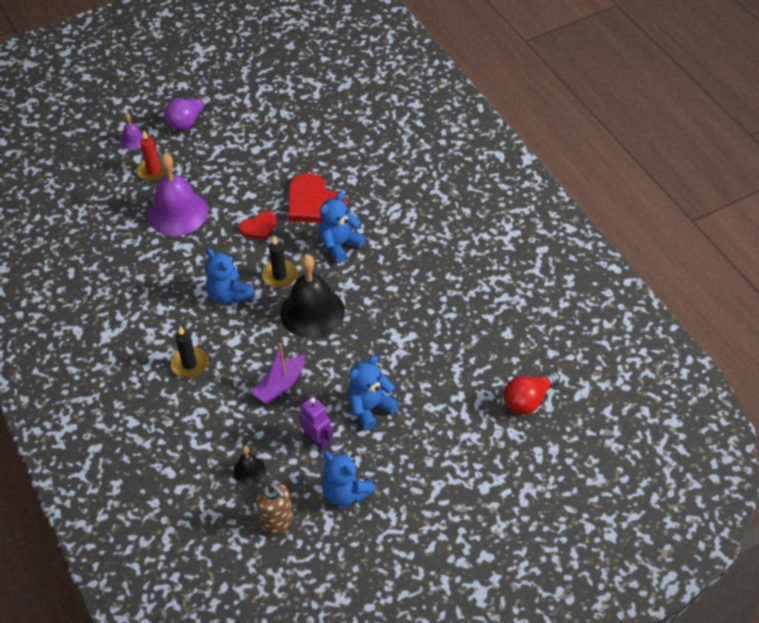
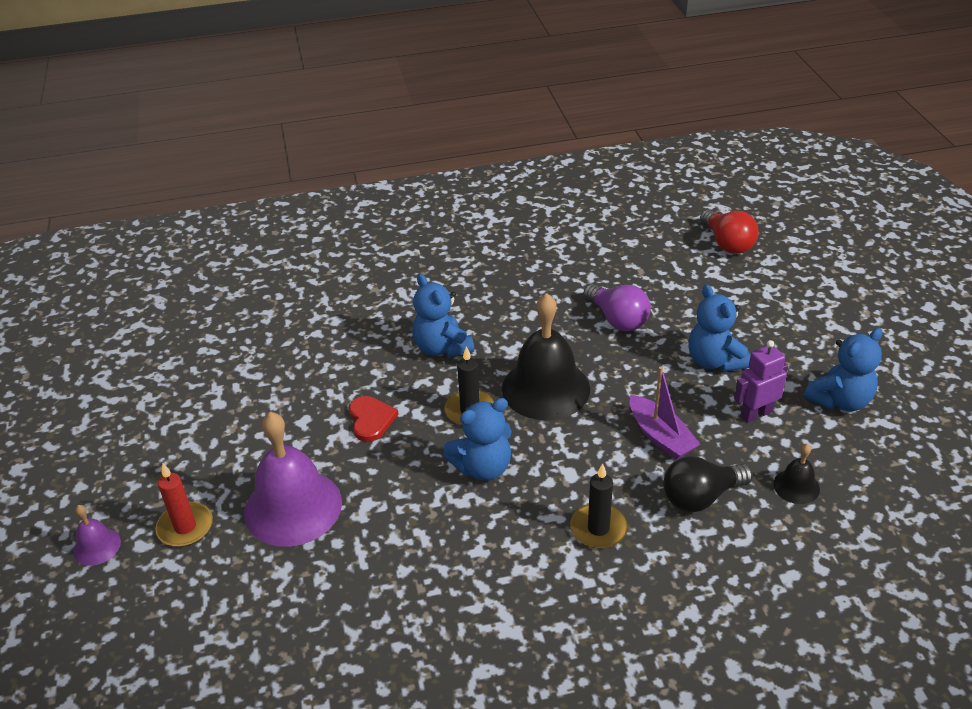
camera: 75 degrees left, 10 degrees down
(188, 121) = (104, 471): purple light bulb -> purple light bulb (617, 319)
(228, 416) = (701, 497): none -> black light bulb
(277, 522) = (880, 469): brown soap dispenser -> none
(314, 203) = (356, 360): red heart -> none

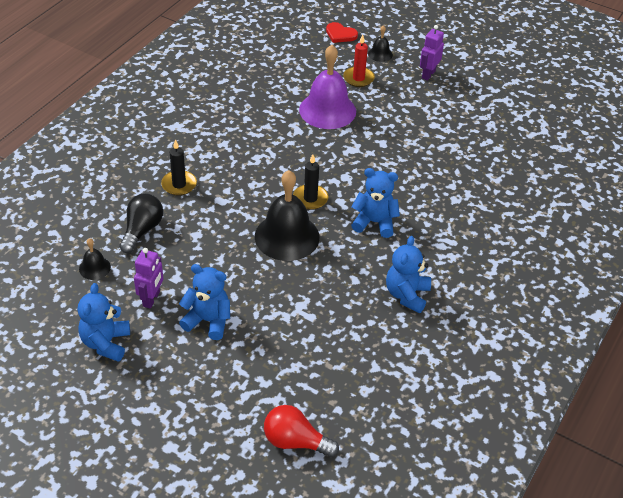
camera: 130 degrees right, 5 degrees up
(97, 546) = (380, 54): purple bell -> black bell
(106, 470) = (428, 74): none -> purple robot
(371, 420) = (352, 163): red heart -> red heart (340, 34)
(483, 467) = (267, 177): blue teddy bear -> blue teddy bear (407, 295)
(617, 319) = (299, 311): purple light bulb -> none
(660, 436) = (194, 249): purple boat -> none

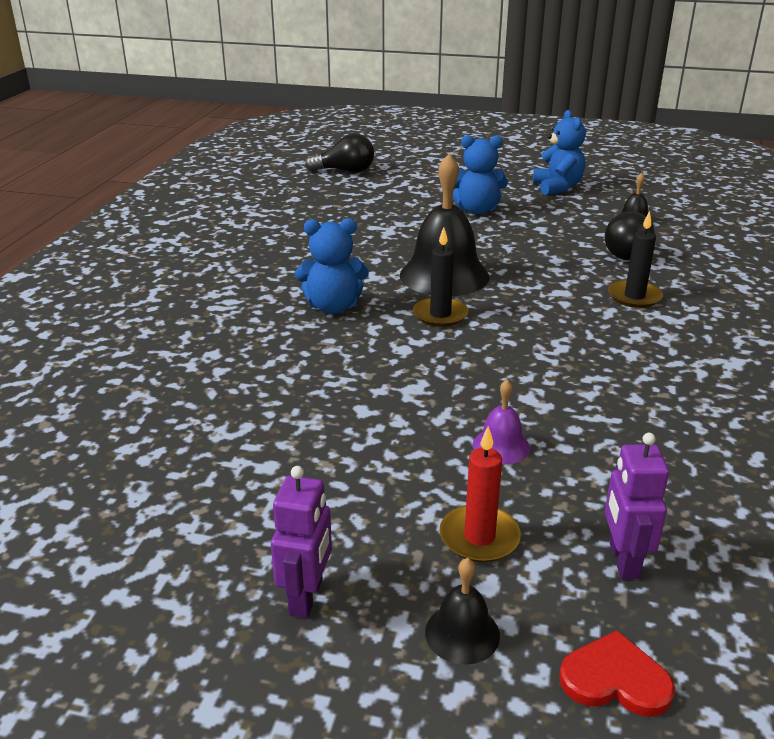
camera: 165 degrees right, 15 degrees down
(151, 299) = (548, 213): purple robot -> purple robot (623, 561)
(295, 441) = (345, 171): red light bulb -> black light bulb
(327, 110) = (501, 446): purple bell -> purple bell, size x0.46
(407, 295) = (268, 255): blue teddy bear -> none

